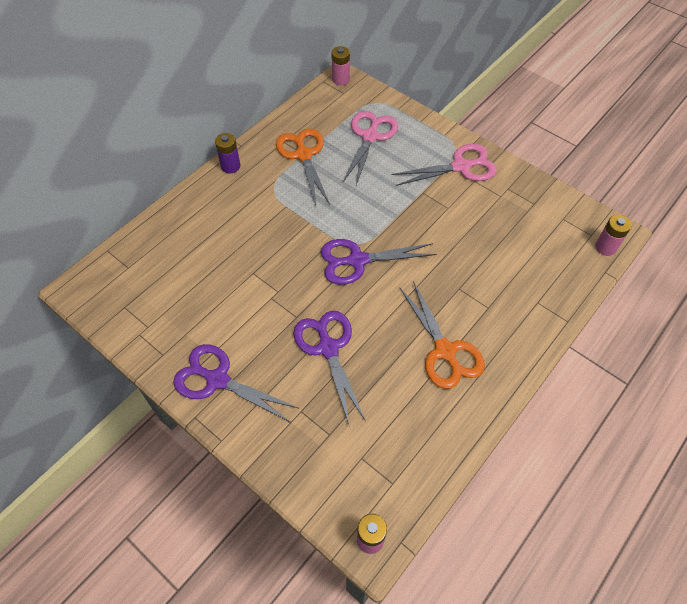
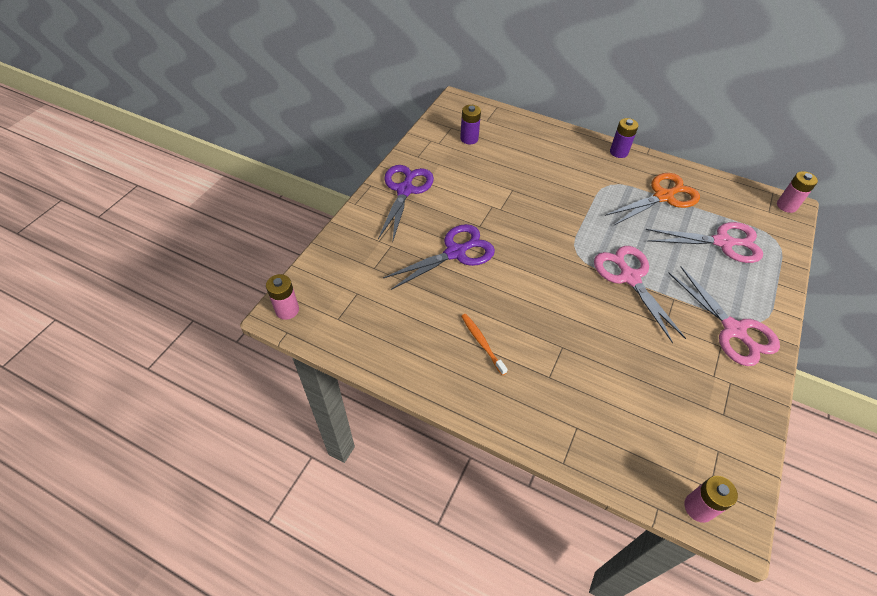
camera: 75 degrees right, 5 degrees down
(153, 293) = (469, 139): none -> purple battery
(357, 260) = (558, 258): purple scissors -> none
(393, 214) = (629, 277): none -> pink scissors
(445, 351) = (482, 342): orange scissors -> orange toothbrush

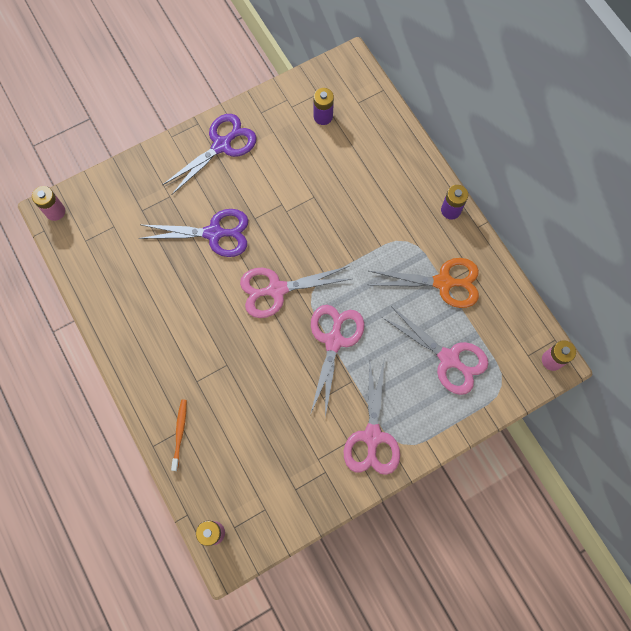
camera: 35 degrees right, 20 degrees up
(482, 342) = (171, 324): orange toothbrush -> orange toothbrush (180, 433)
(547, 266) = (276, 289): none -> pink scissors

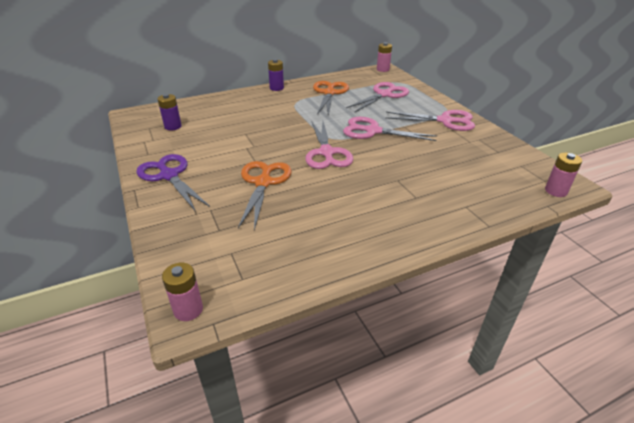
camera: 85 degrees left, 35 degrees down
(180, 433) = (470, 208): orange toothbrush -> none
(214, 233) = (263, 182): purple scissors -> orange scissors

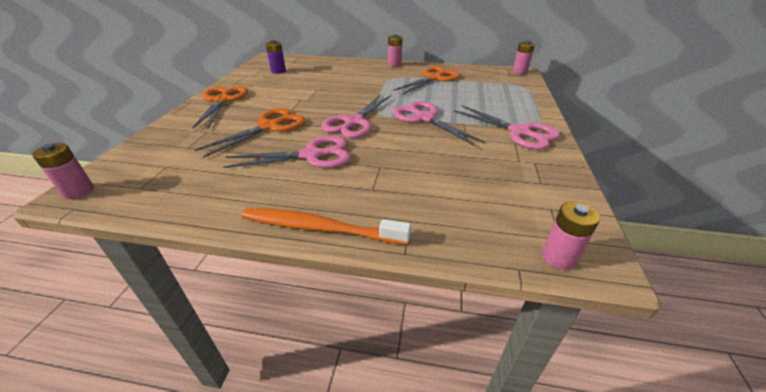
camera: 35 degrees right, 0 degrees up
(169, 175) = (222, 100): purple scissors -> orange scissors
(276, 88) = (394, 64): purple battery -> pink battery
(384, 95) = (486, 92): pink scissors -> pink scissors (312, 155)
(424, 237) = (319, 228): none -> orange toothbrush

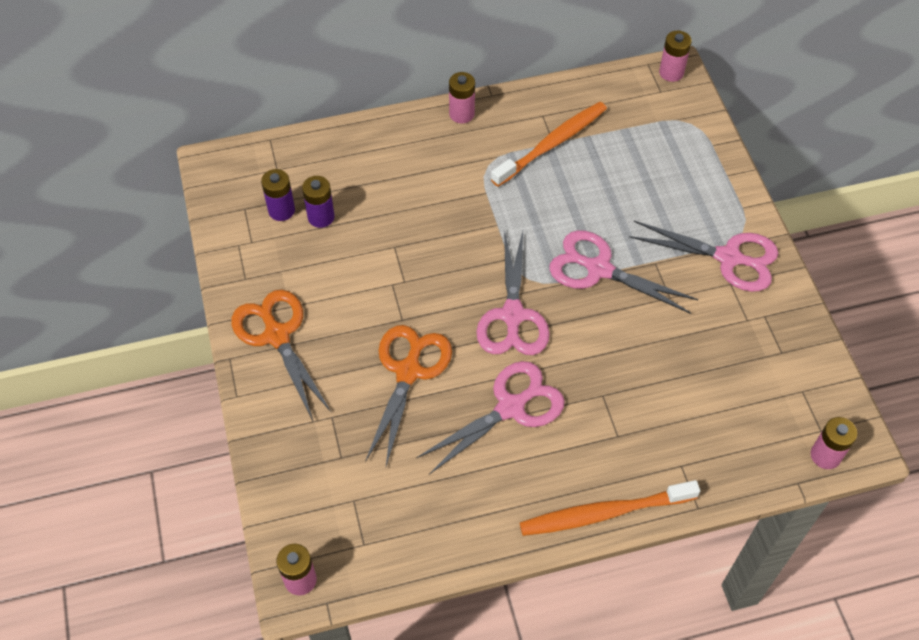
camera: 25 degrees left, 20 degrees up
(293, 76) = (321, 217): none -> purple battery
(434, 78) = (552, 143): orange scissors -> orange toothbrush

